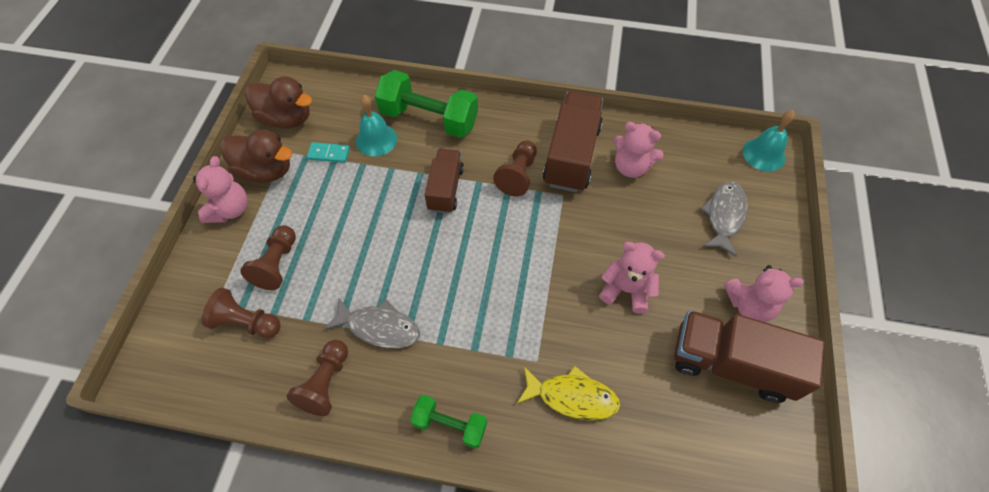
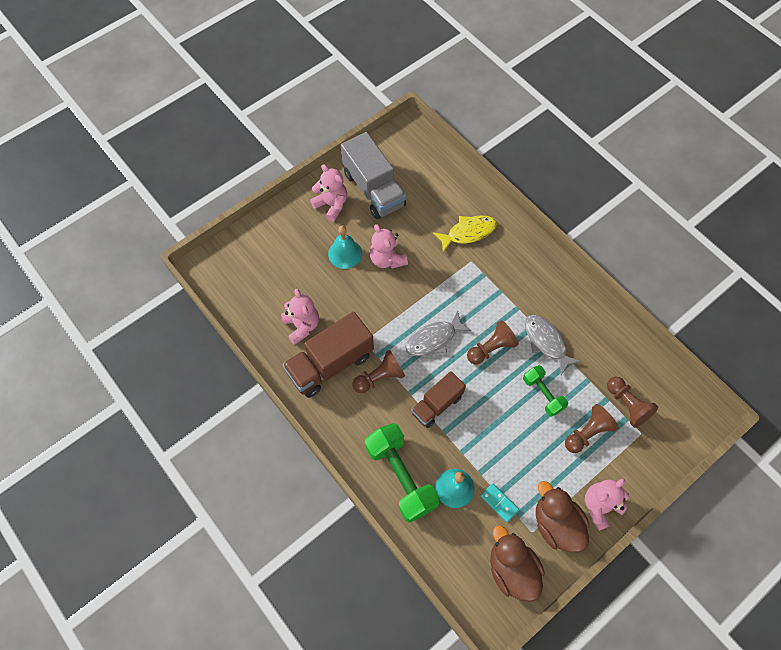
camera: 140 degrees left, 5 degrees up
(326, 383) = (597, 333): brown pawn -> brown pawn (491, 348)
(450, 425) = (542, 265): green dumbbell -> green dumbbell (542, 394)
(572, 397) = (468, 232): yellow fish -> yellow fish turned 105 degrees clockwise
(724, 216) = (285, 254): grey fish -> grey fish (433, 339)
(731, 364) = (374, 189): brown truck -> grey truck
(764, 154) = (212, 270): turquoise bell -> turquoise bell (345, 253)

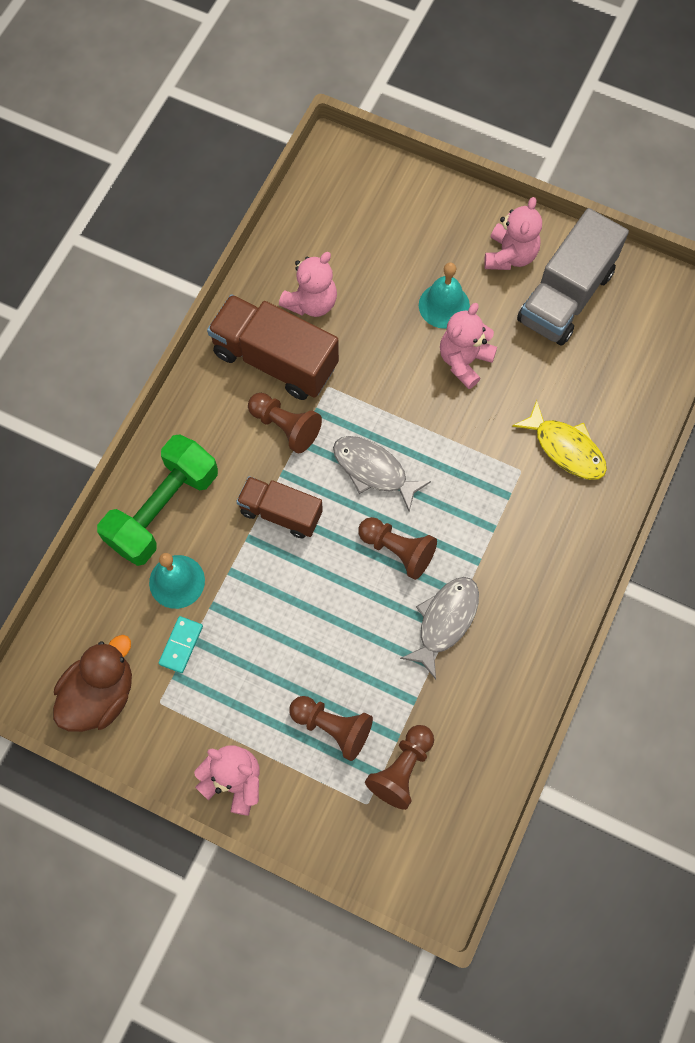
camera: 65 degrees right, 5 degrees up
(542, 394) = (362, 645): green dumbbell -> none
(556, 524) = (183, 730): brown duck -> none

